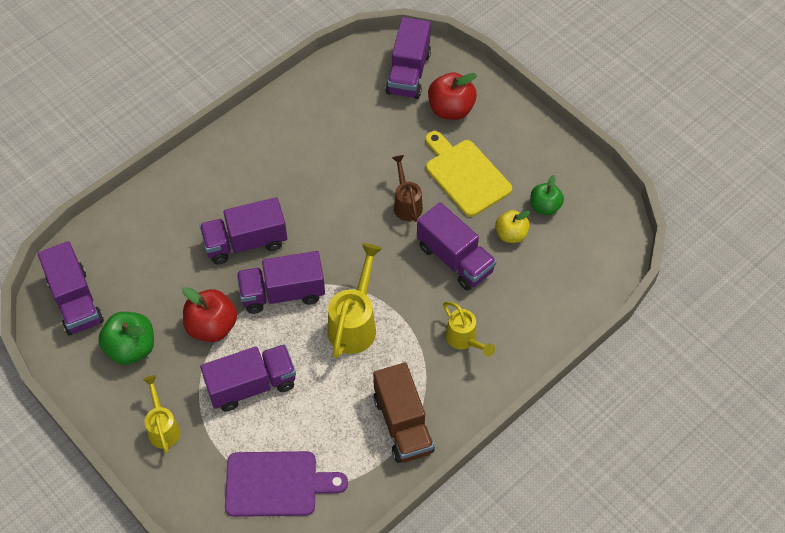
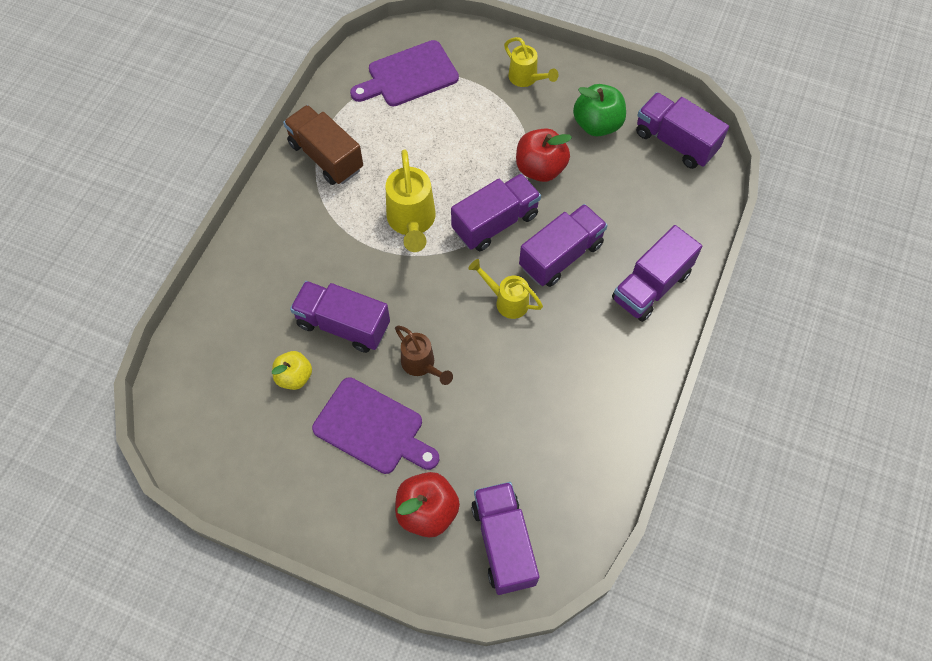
camera: 155 degrees right, 5 degrees up
(252, 385) = (474, 136): purple truck -> purple truck (651, 286)
(464, 340) = (300, 248): yellow watering can -> yellow watering can (506, 300)
(465, 175) = (372, 428): yellow cutting board -> purple cutting board
(545, 207) = (268, 426): green apple -> none

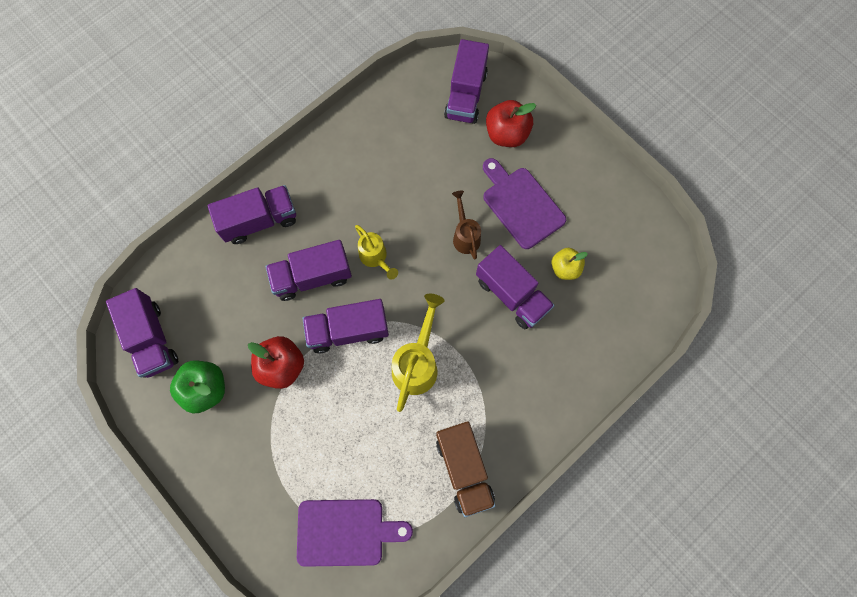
camera: 155 degrees left, 10 degrees up
(526, 79) = (237, 472): yellow watering can -> none

